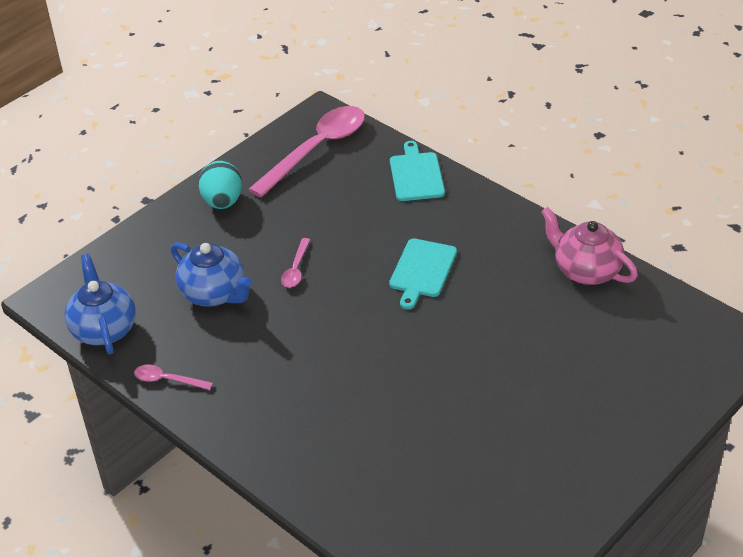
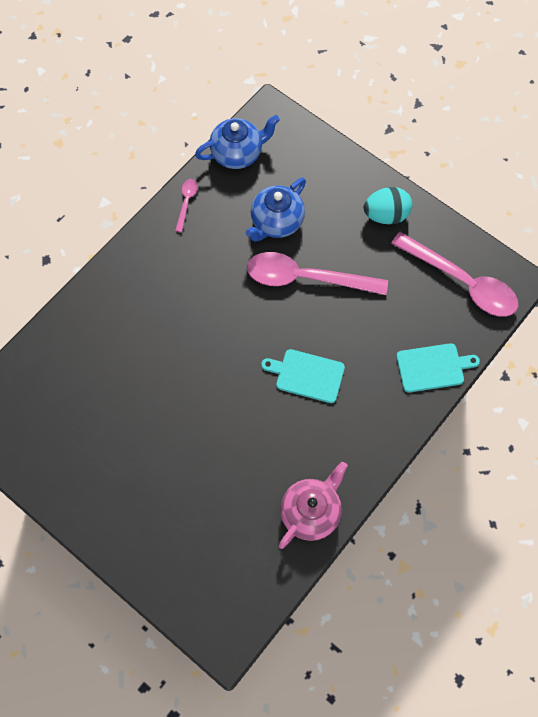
camera: 85 degrees right, 25 degrees up
(296, 269) = (306, 278): pink spoon -> pink spoon, size x2.29

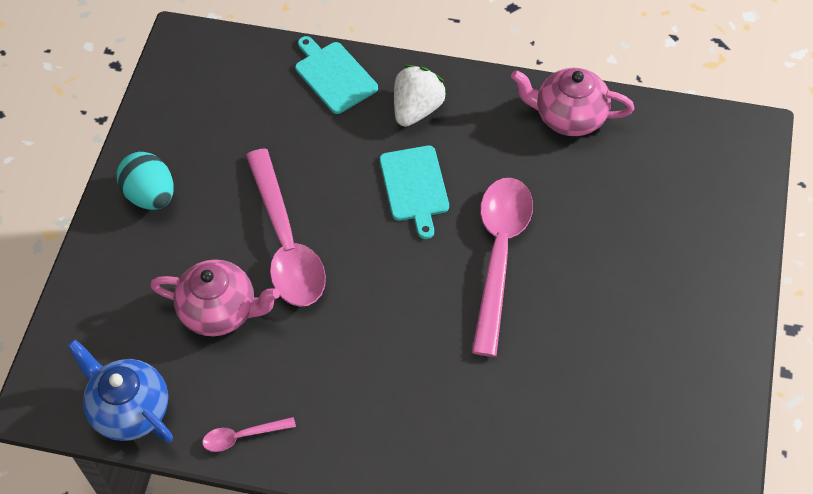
camera: 115 degrees left, 10 degrees down
(276, 222) = (220, 311): blue teapot -> pink teapot
(373, 409) = (417, 109): none -> white strawberry
(462, 282) = (209, 88): pink spoon -> pink spoon (499, 255)

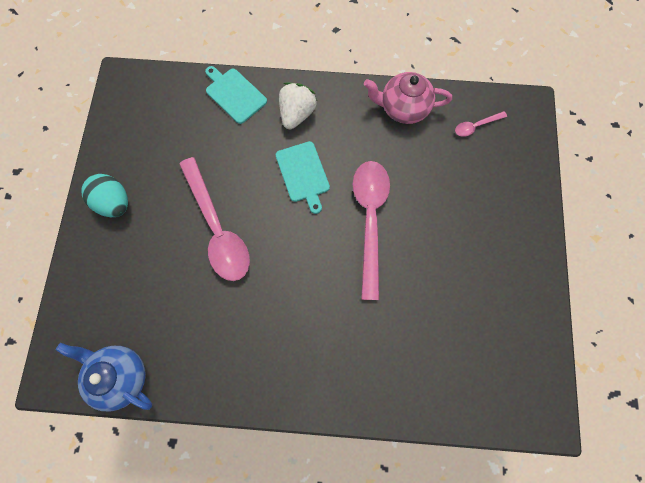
camera: 10 degrees left, 15 degrees up
(220, 311) = (177, 288): pink teapot -> none
(242, 436) = (206, 386): pink spoon -> pink spoon (476, 126)

